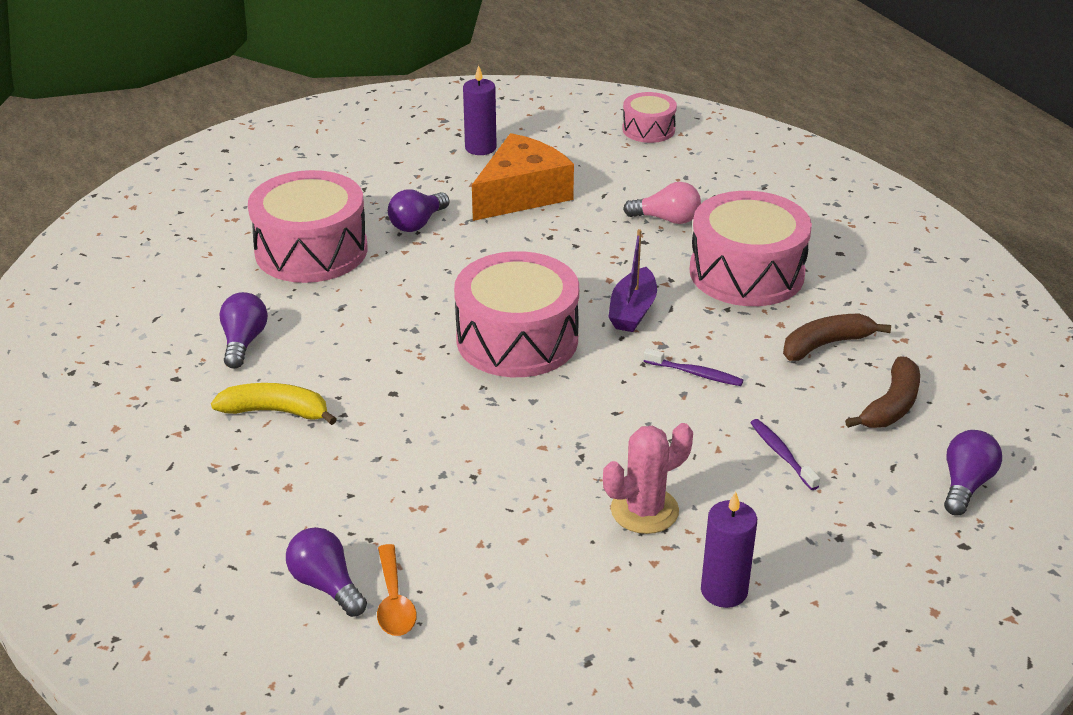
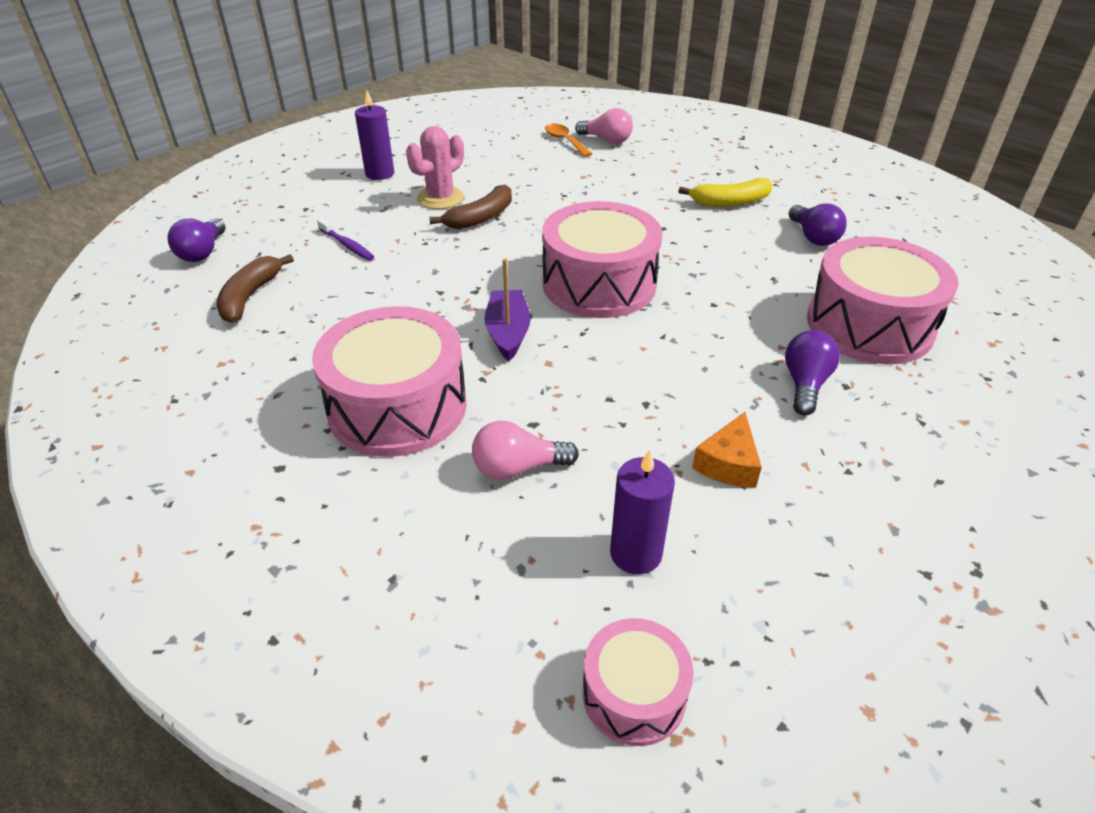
camera: 160 degrees right, 5 degrees up
(326, 585) = (606, 140): purple light bulb -> pink light bulb
(480, 148) = (862, 547): purple candle -> purple candle (636, 553)
(521, 194) = (728, 463): orange cheese -> orange cheese, size x0.52
(695, 373) = (429, 288): purple toothbrush -> none
(825, 344) = (306, 339): brown banana -> brown banana (481, 217)

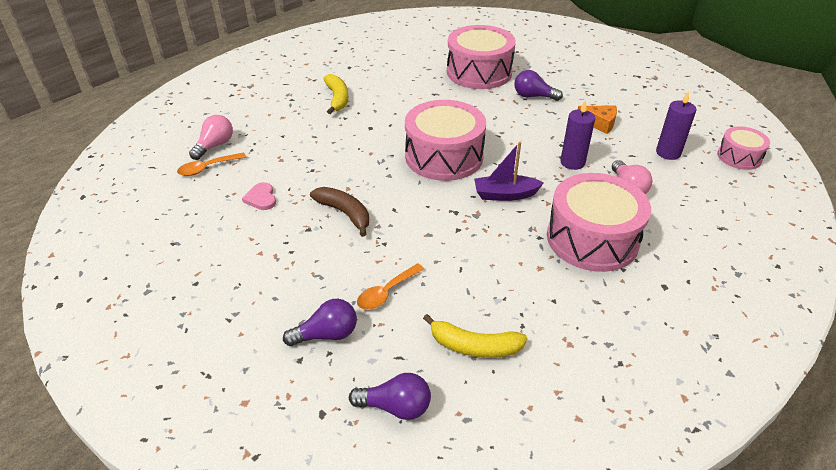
camera: 90 degrees left, 0 degrees up
(250, 296) = (474, 346): brown banana -> yellow banana
(347, 245) = (386, 292): purple toothbrush -> orange spoon
(380, 174) = (241, 287): purple candle -> purple candle (572, 162)
(440, 198) = (305, 239): pink cactus -> none
(512, 171) = (261, 198): none -> pink heart
(813, 237) = (387, 75): purple light bulb -> purple light bulb (326, 334)

